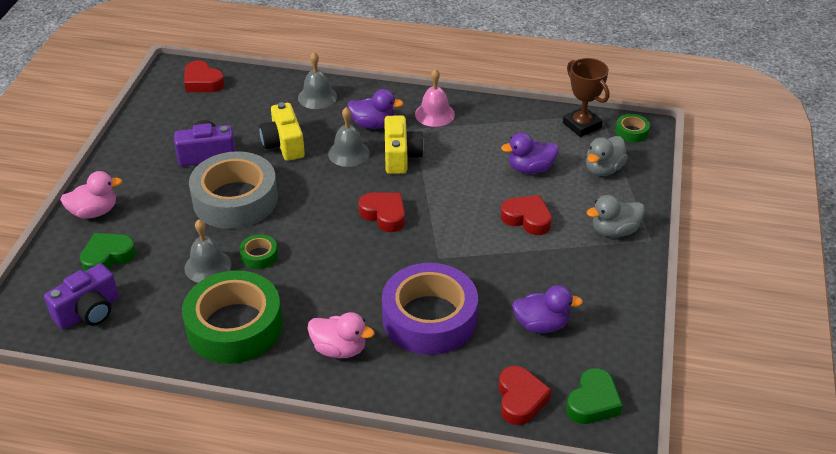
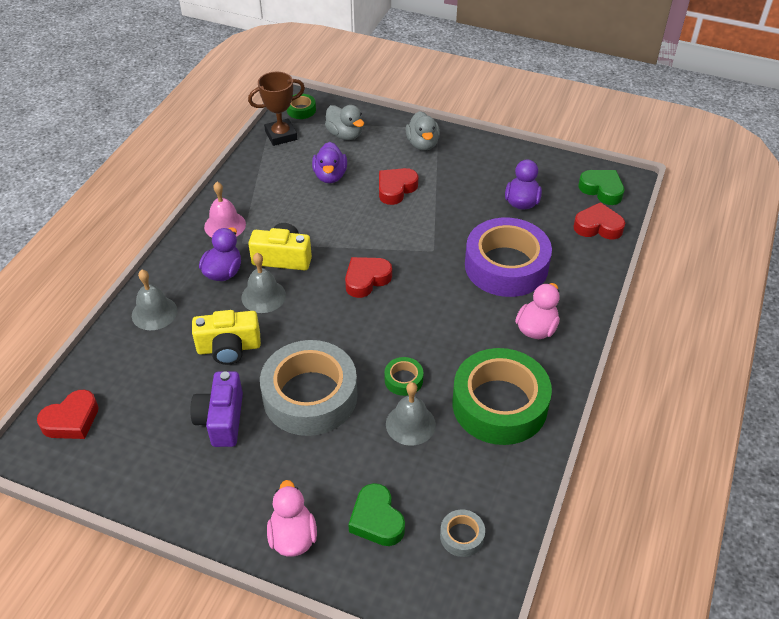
camera: 80 degrees left, 5 degrees up
(89, 311) = (462, 536): purple camera -> grey tape

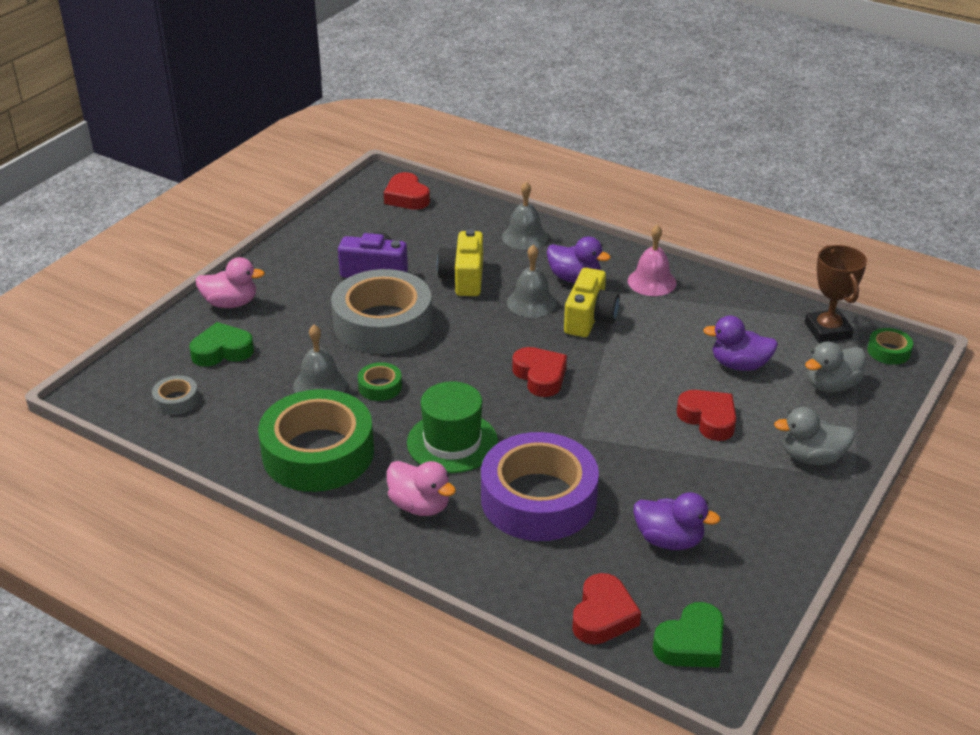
camera: 100 degrees right, 10 degrees down
(461, 321) = (452, 442): none -> green hat

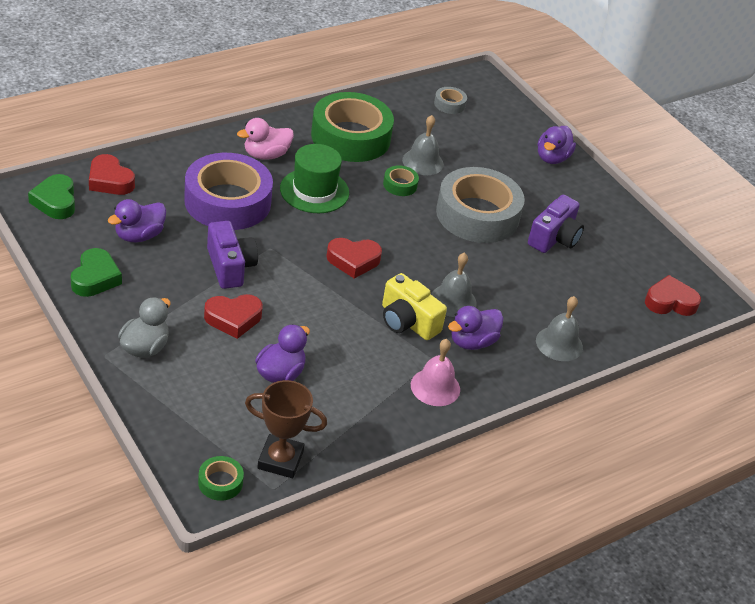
camera: 110 degrees right, 5 degrees up
(222, 351) = (493, 136): green heart -> green heart (95, 278)
(231, 303) = (552, 158): pink duck -> purple duck
(463, 278) = (514, 279): yellow camera -> none
(640, 451) = (230, 267): none -> purple camera
(831, 385) = (210, 413): grey duck -> none

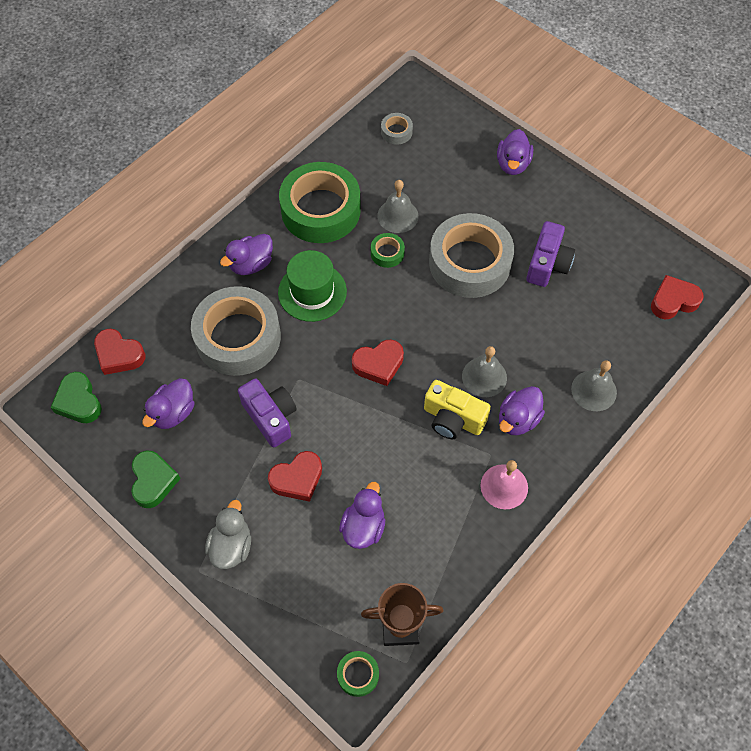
camera: 10 degrees left, 20 degrees up
(227, 201) = (238, 337): purple tape -> grey tape
(266, 155) = (251, 264): pink duck -> purple duck

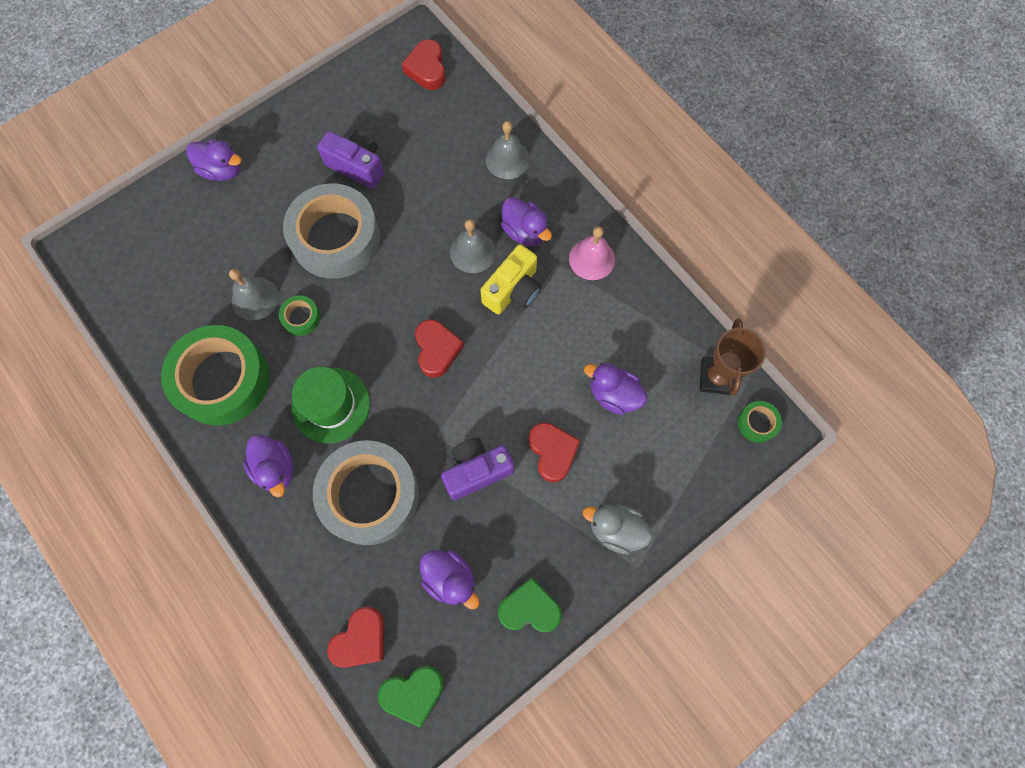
camera: 80 degrees left, 10 degrees up
(396, 132) = (137, 279): grey tape -> none

